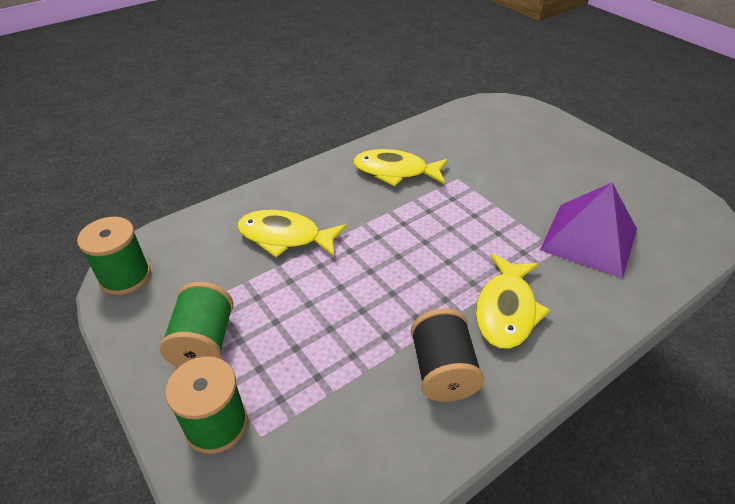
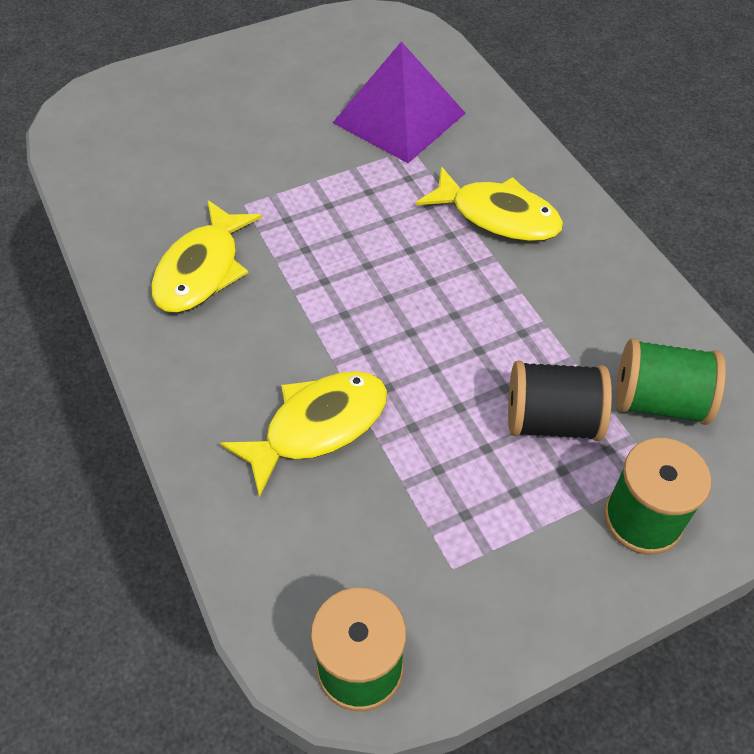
camera: 80 degrees left, 10 degrees up
(204, 342) = (513, 537): green spool -> green spool (658, 401)
(285, 237) = (318, 426): yellow fish -> yellow fish turned 150 degrees counterclockwise
(442, 371) = (577, 289): black spool -> black spool (551, 420)

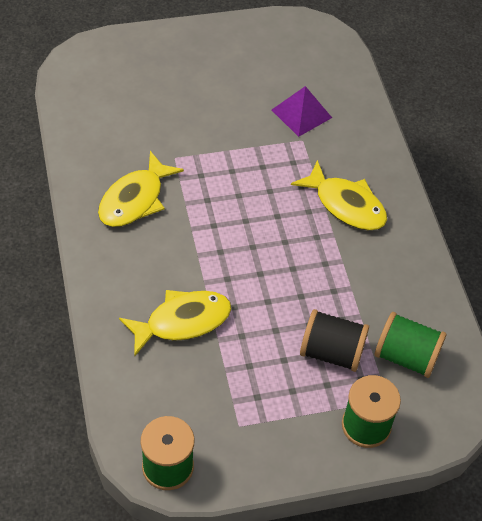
camera: 10 degrees right, 0 degrees up
(399, 117) = (301, 113): purple pyramid -> purple pyramid, size x0.62

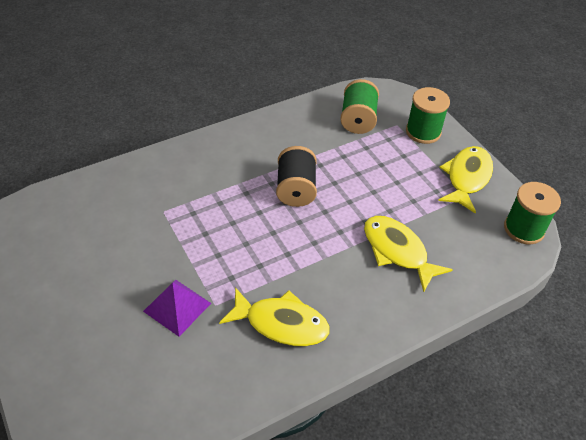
camera: 105 degrees left, 5 degrees down
(301, 113) = (129, 218): purple pyramid -> purple pyramid (177, 307)
(331, 352) = (376, 157): black spool -> black spool (296, 189)
(346, 205) = (230, 171): yellow fish -> yellow fish (467, 178)

